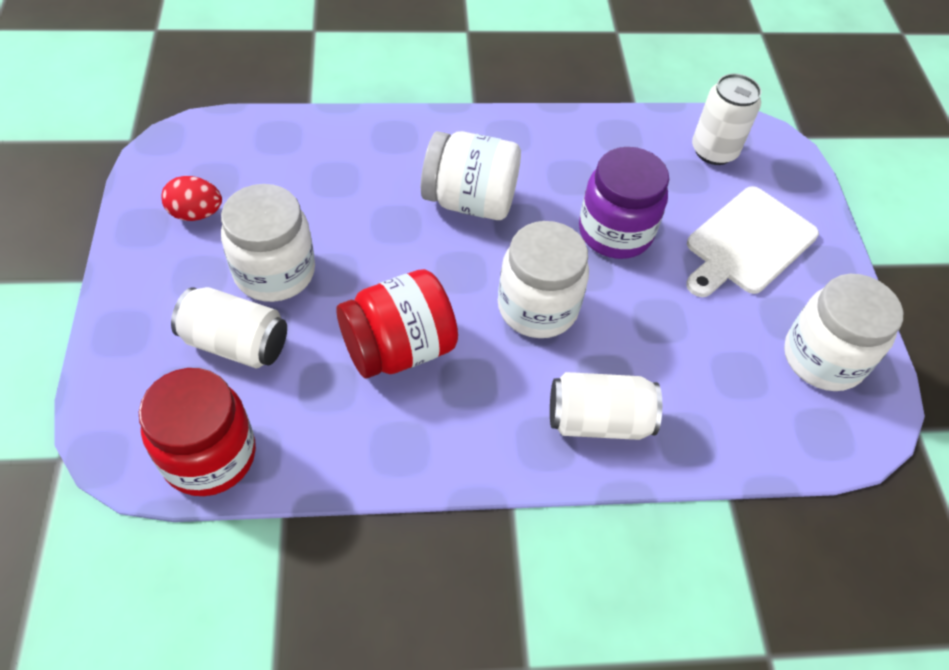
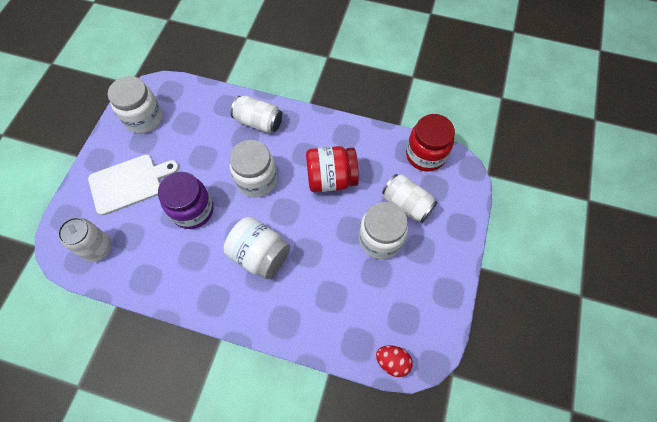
camera: 155 degrees left, 10 degrees up
(196, 213) = (417, 293): red egg -> red egg (392, 362)

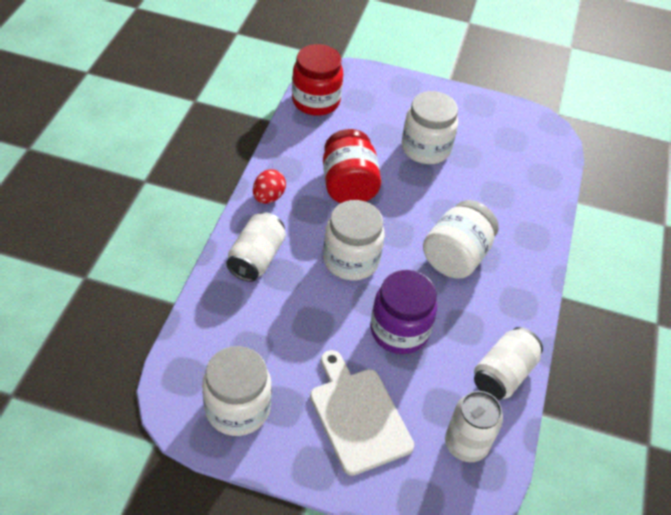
camera: 95 degrees left, 15 degrees down
(392, 362) = (556, 151): red egg -> red egg (268, 197)
(406, 204) = (380, 123): white can -> white can (503, 374)

